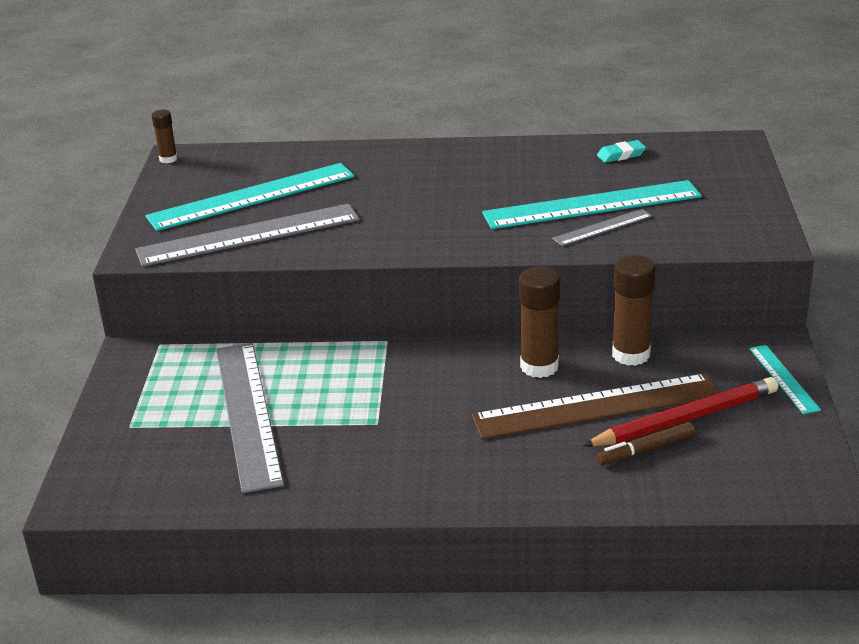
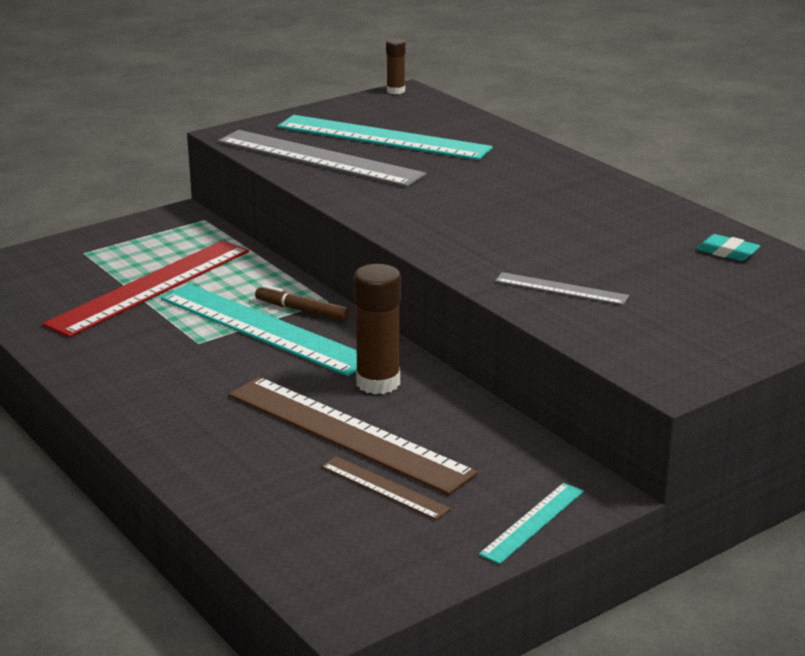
camera: 50 degrees right, 5 degrees down
(247, 413) = (150, 287): grey ruler -> red ruler
(592, 205) = (598, 270): turquoise ruler -> turquoise ruler (264, 328)
(631, 354) = (461, 421): brown glue stick -> none
(645, 450) = (305, 483): brown marker -> brown marker (302, 310)
(685, 419) = (384, 487): red pencil -> brown ruler

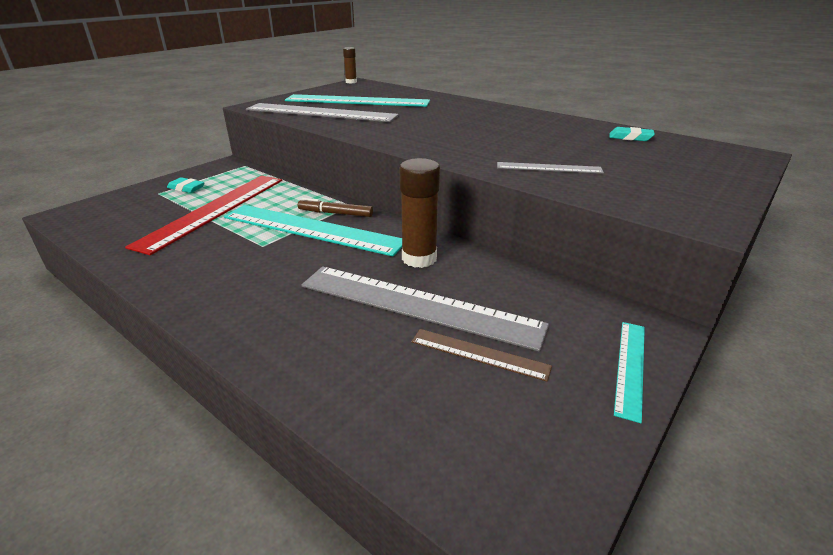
camera: 15 degrees left, 5 degrees up
(120, 249) = (186, 188): none -> turquoise eraser
(347, 434) = (418, 305): brown ruler -> grey ruler

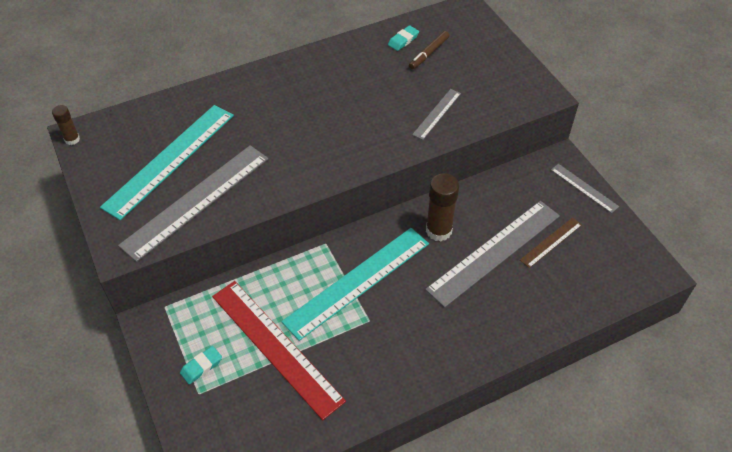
camera: 65 degrees left, 20 degrees up
(335, 213) = (336, 258): brown marker -> brown marker (429, 53)
(630, 367) = (584, 188): turquoise ruler -> grey ruler

